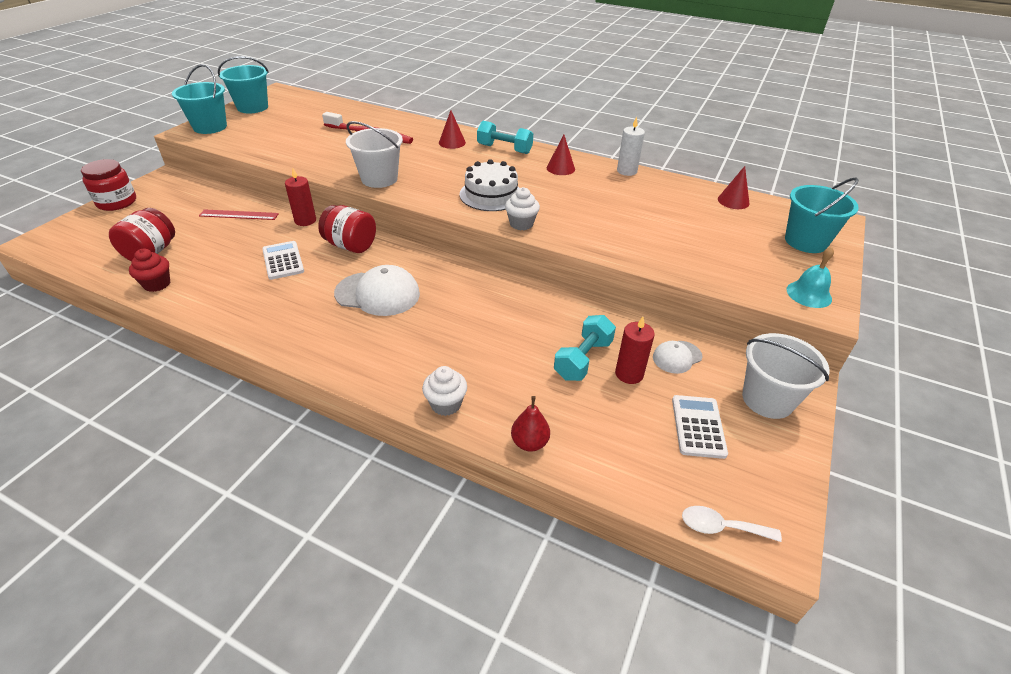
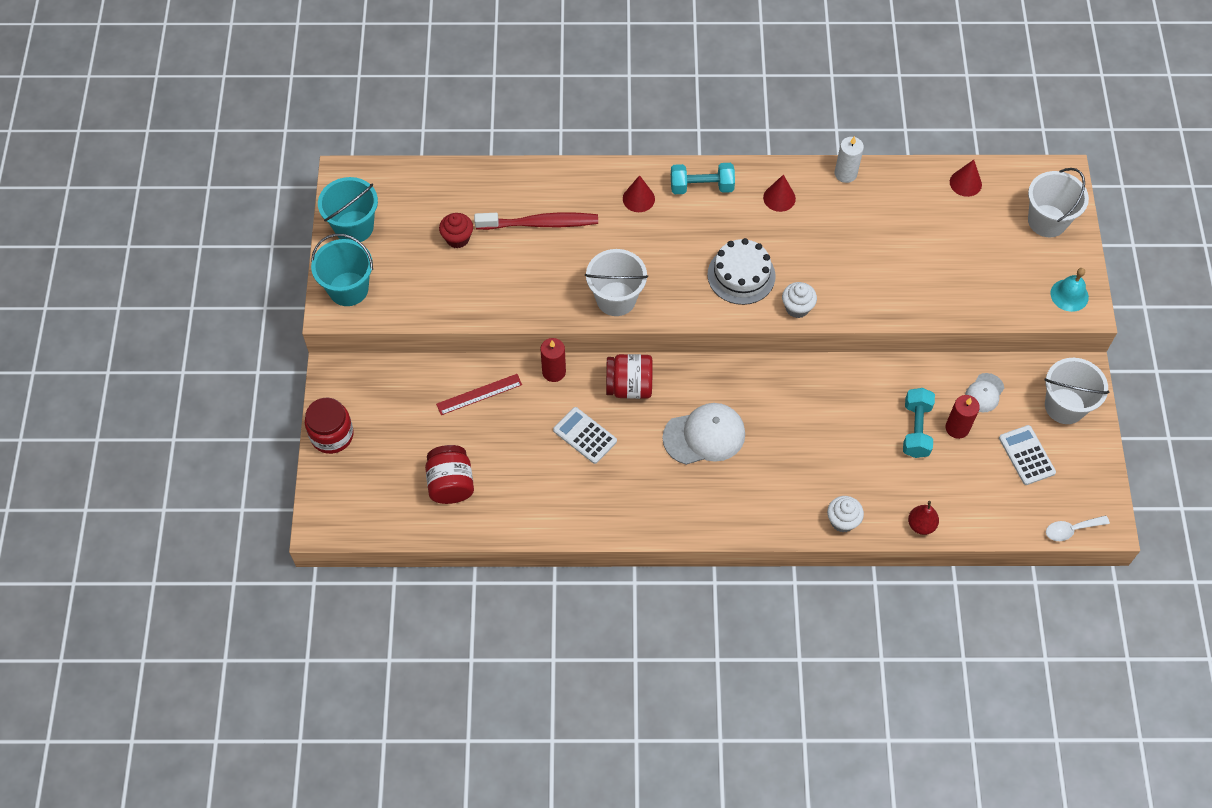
camera: 25 degrees left, 20 degrees up
(157, 284) = (501, 517): red cupcake -> red cupcake (457, 238)
(806, 241) = (1047, 221): turquoise bucket -> white bucket

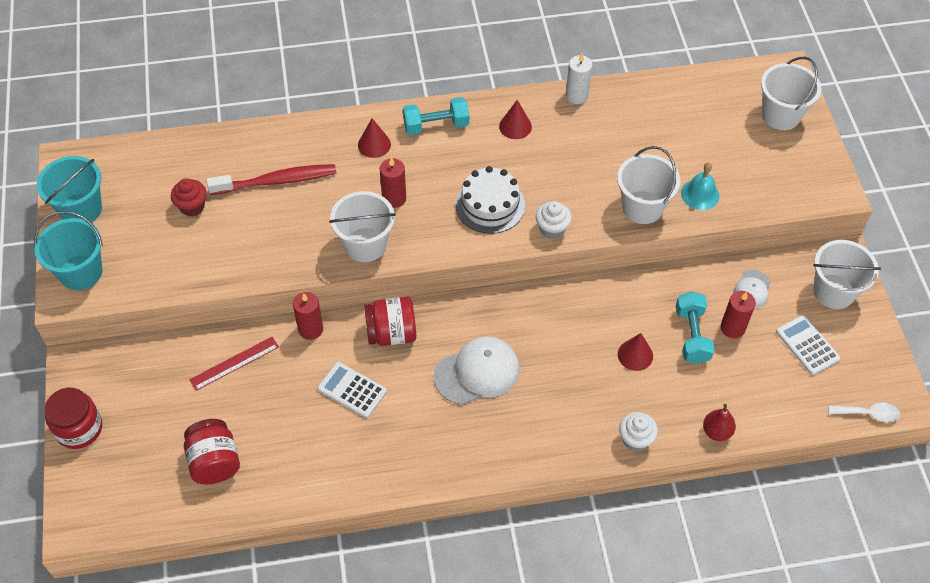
camera: 10 degrees left, 5 degrees down
(650, 256) = (394, 198): none -> red candle
(889, 298) = (642, 207): none -> white bucket
(965, 183) = (694, 90): red cone -> red cone (635, 355)
(1069, 295) = (818, 181): turquoise bell -> turquoise bell (700, 194)
(1071, 530) = (868, 414): white spoon -> white spoon turned 150 degrees counterclockwise

